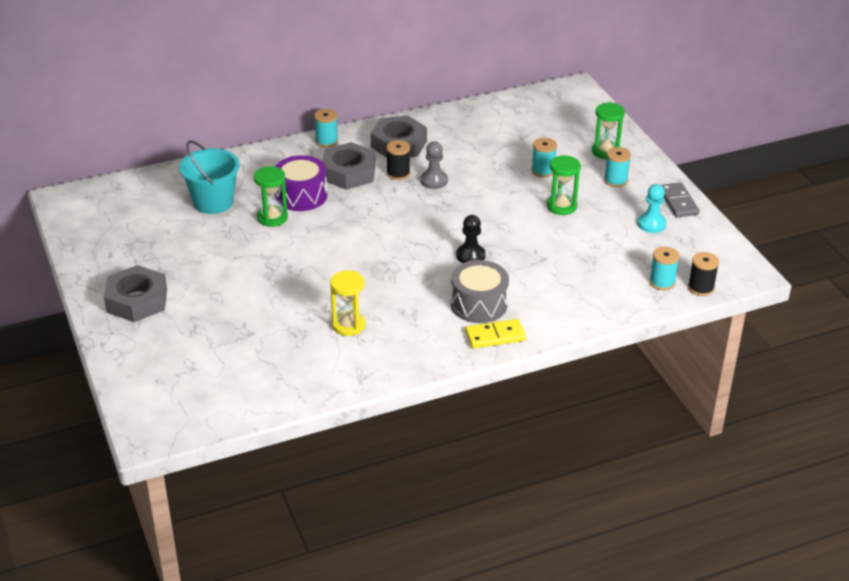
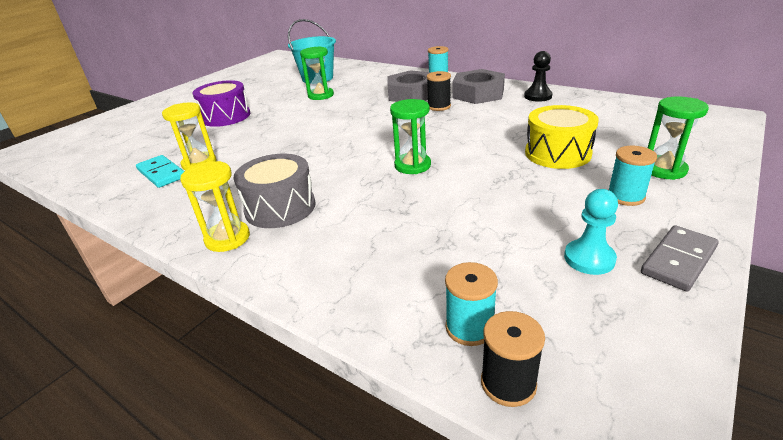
camera: 60 degrees right, 5 degrees down
(137, 300) = (186, 98): grey nut -> none
(301, 195) = (359, 93): purple drum -> purple drum (226, 116)
(343, 348) = (162, 173): none -> turquoise domino
(434, 181) = (452, 120): grey pawn -> none
(470, 255) = (360, 173): black pawn -> black pawn (538, 96)
(495, 336) = (227, 238): yellow domino -> yellow hourglass
(543, 171) = (557, 153): turquoise spool -> yellow drum
(561, 206) = (516, 185): green hourglass -> green hourglass (412, 165)

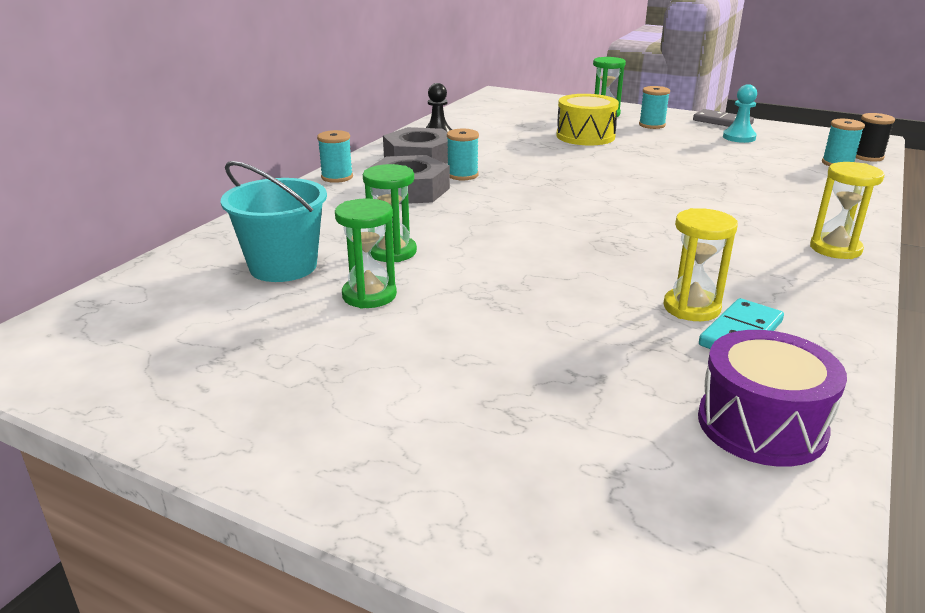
camera: 100 degrees left, 5 degrees down
(226, 116) = (490, 329): purple drum -> purple drum (761, 425)
(280, 207) = (759, 232): grey drum -> none
(412, 165) = (633, 182): green hourglass -> green hourglass (369, 295)
(439, 106) = (462, 175): black spool -> turquoise spool

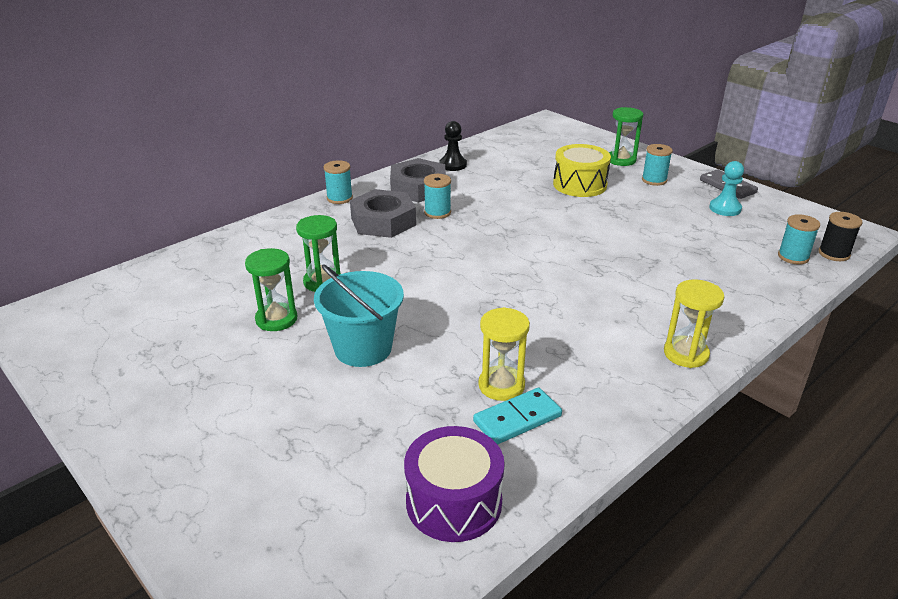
camera: 20 degrees right, 5 degrees up
(283, 266) = (239, 280): turquoise bucket -> turquoise bucket (363, 348)

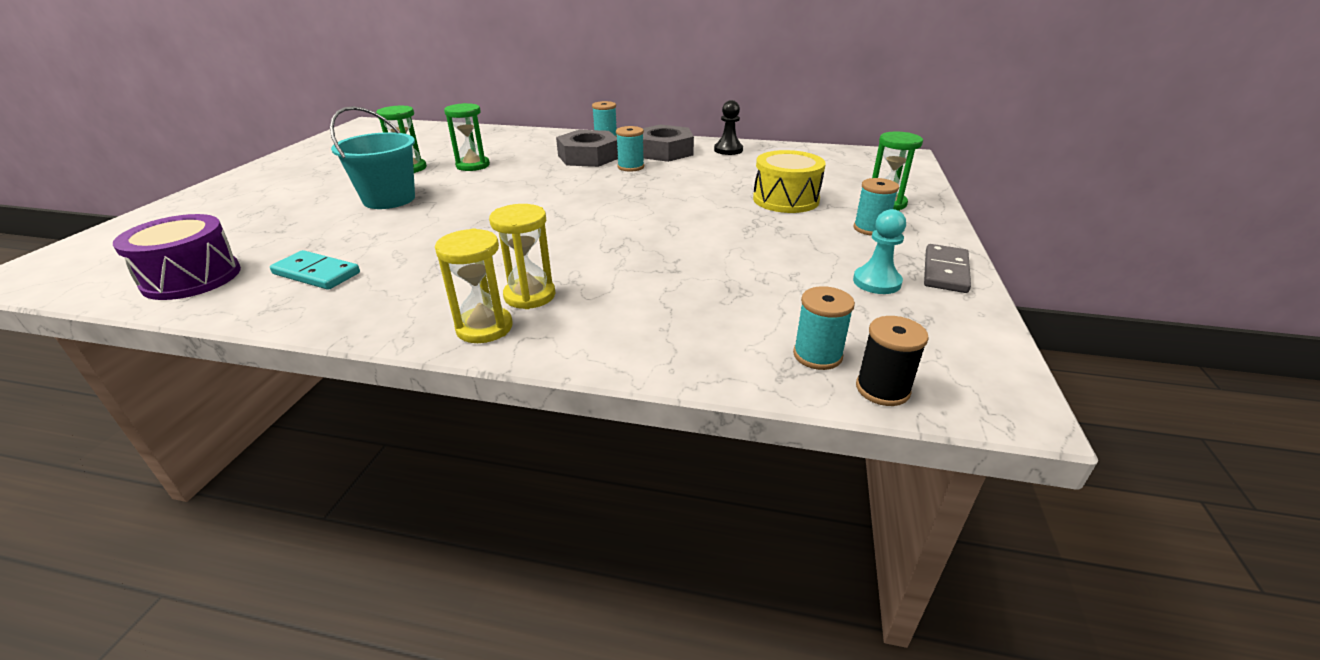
camera: 55 degrees right, 0 degrees up
(501, 385) = (365, 255): yellow hourglass -> yellow hourglass (529, 295)

